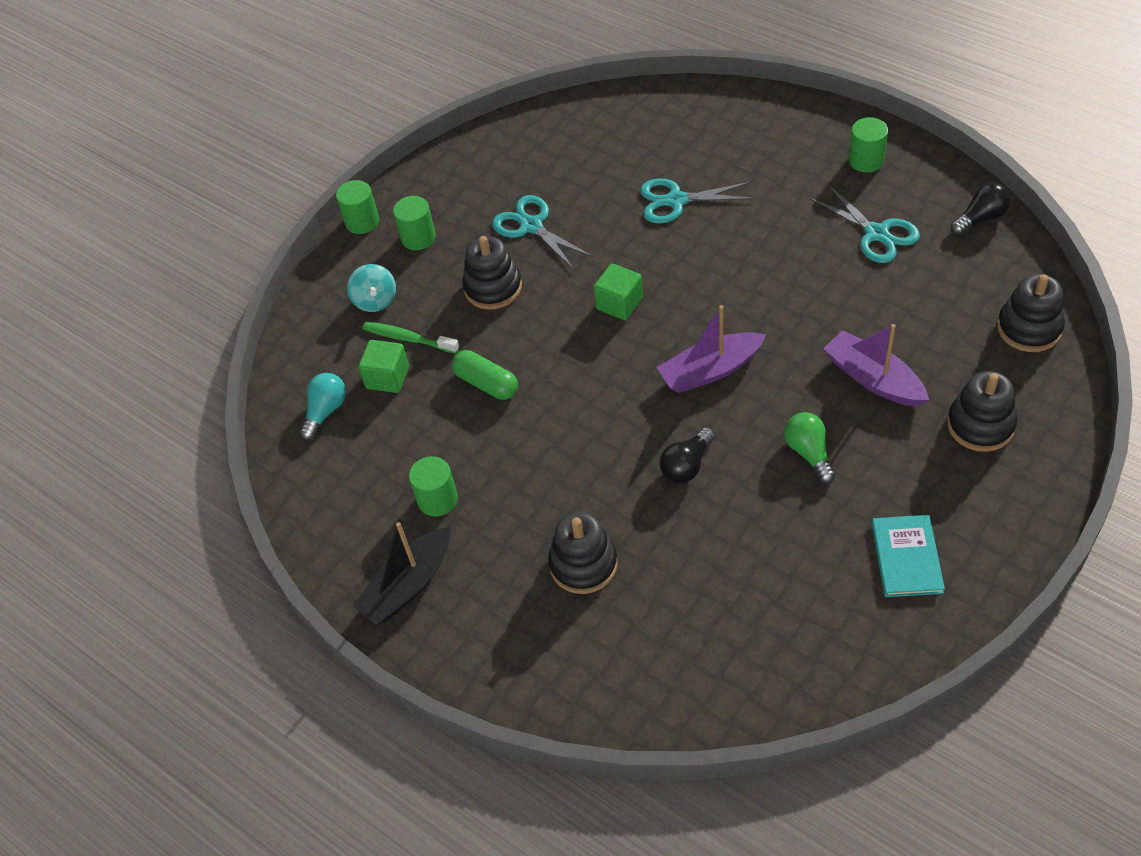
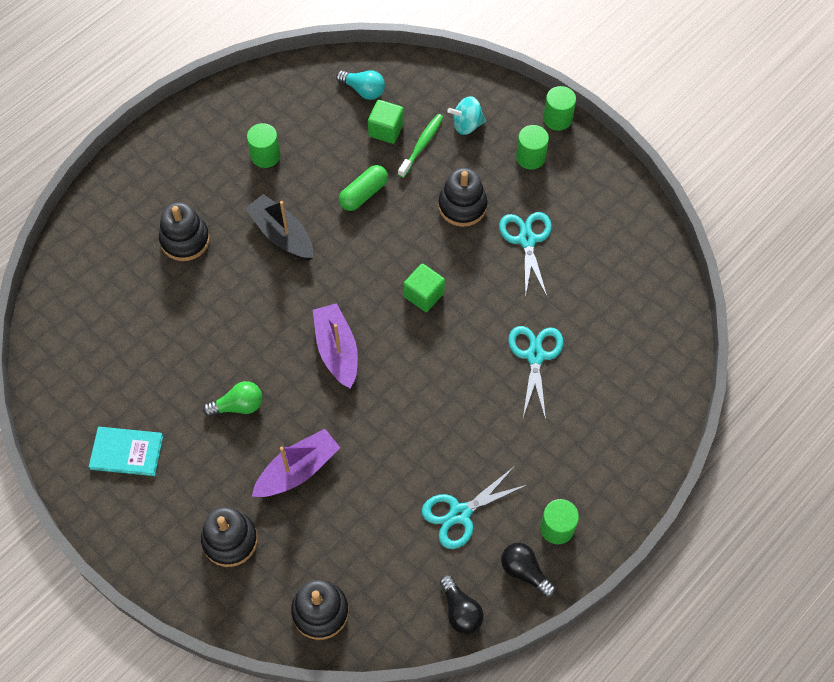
camera: 90 degrees right, 10 degrees up
(408, 585) = (200, 134): black boat -> black boat (282, 234)
(531, 226) = (527, 240): turquoise scissors -> turquoise scissors turned 60 degrees counterclockwise
(687, 465) = (250, 318): black light bulb -> black light bulb (524, 571)

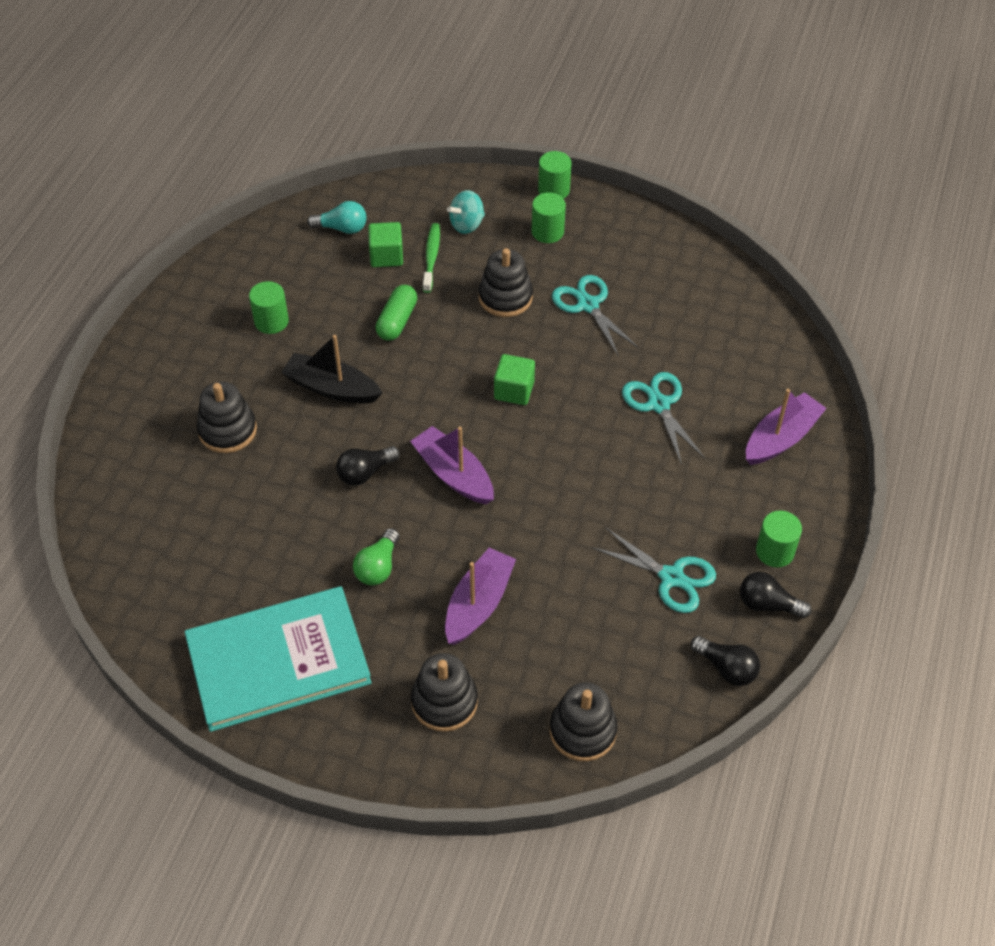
camera: 25 degrees left, 10 degrees down
(127, 452) = (278, 661): turquoise book -> turquoise book, size x2.04
(238, 406) = (378, 567): green light bulb -> green light bulb turned 150 degrees clockwise
(270, 320) = (365, 473): none -> black light bulb
(460, 514) = (671, 577): turquoise scissors -> turquoise scissors turned 90 degrees counterclockwise
(621, 429) = (781, 438): none -> purple boat

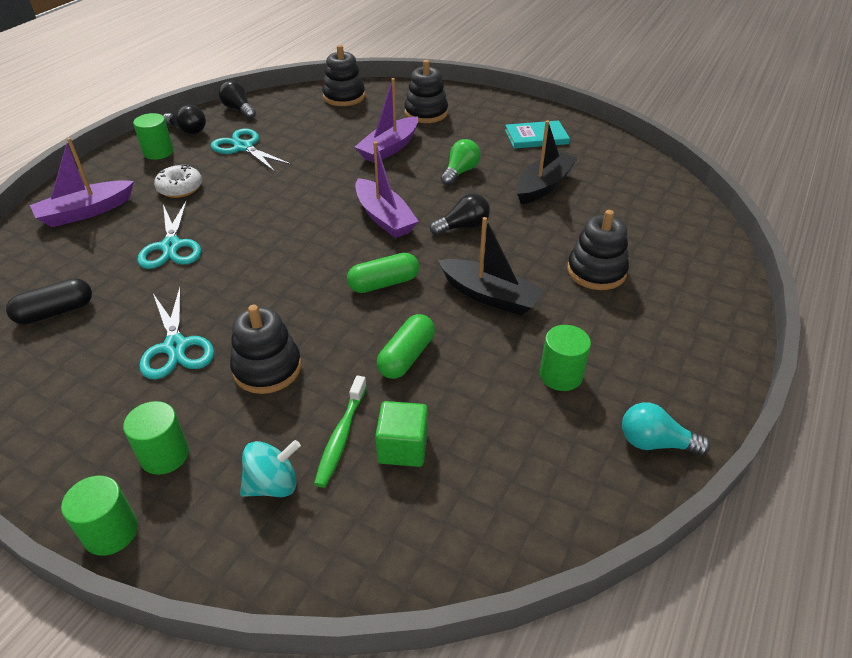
camera: 170 degrees left, 10 degrees down
(274, 554) = (543, 186): none -> black boat
(278, 661) = (536, 137): turquoise book -> turquoise book, size x0.49
(342, 228) = (462, 506): turquoise light bulb -> turquoise light bulb (655, 443)
(433, 389) = (384, 283): none -> green capsule
(514, 390) = (302, 273): green cube -> none
(704, 489) = (180, 188): none -> white donut
(711, 322) = (55, 312): none -> black capsule

